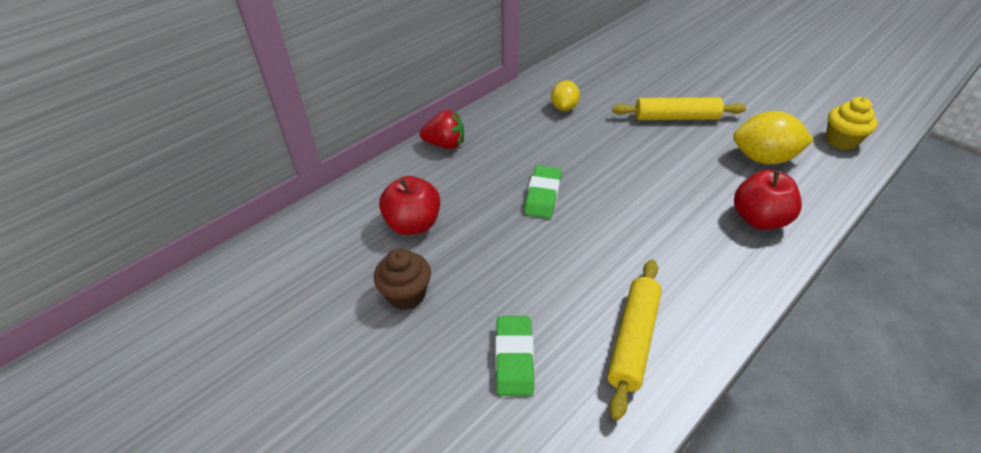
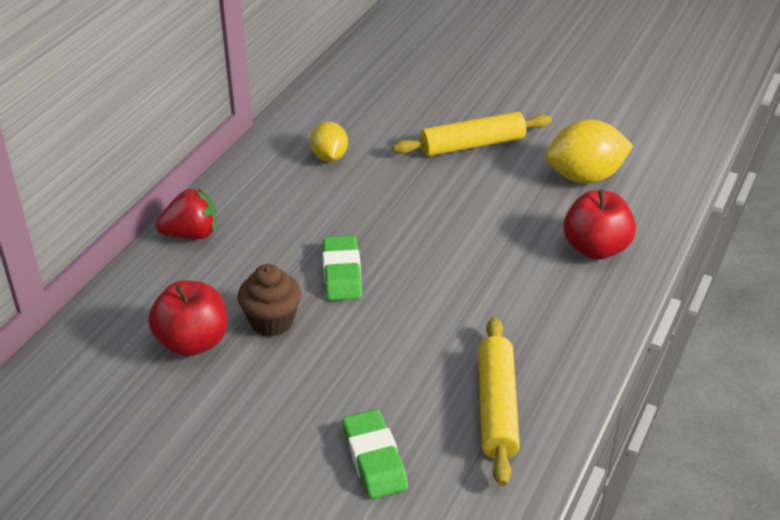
camera: 20 degrees left, 5 degrees down
(406, 295) = (220, 424): brown cupcake -> brown cupcake (272, 321)
(841, 141) = (664, 139): yellow cupcake -> none

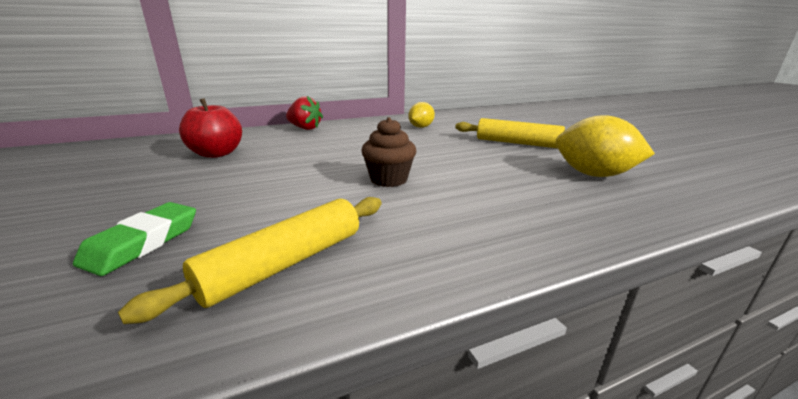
camera: 40 degrees right, 15 degrees down
(272, 321) = (265, 161): brown cupcake -> brown cupcake (389, 179)
(342, 273) = (341, 158): green eraser -> none
(595, 248) = (553, 209): red apple -> none

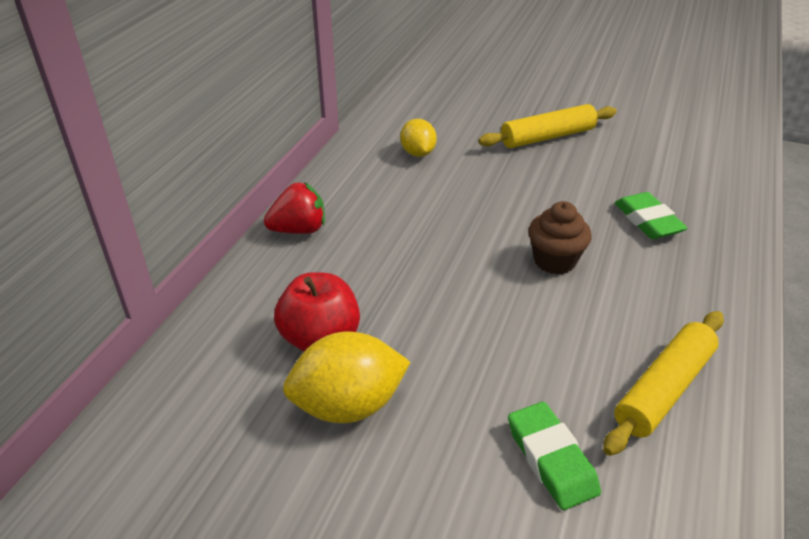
camera: 45 degrees left, 15 degrees up
(285, 263) = (664, 389): yellow rolling pin -> yellow rolling pin turned 45 degrees clockwise
(505, 192) = (648, 221): none -> green eraser
(593, 174) = (660, 159): yellow lemon -> yellow lemon (348, 405)

